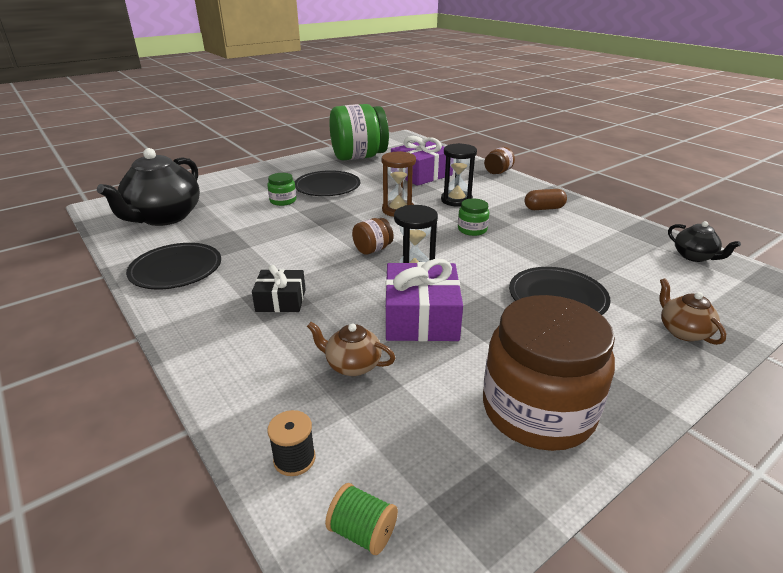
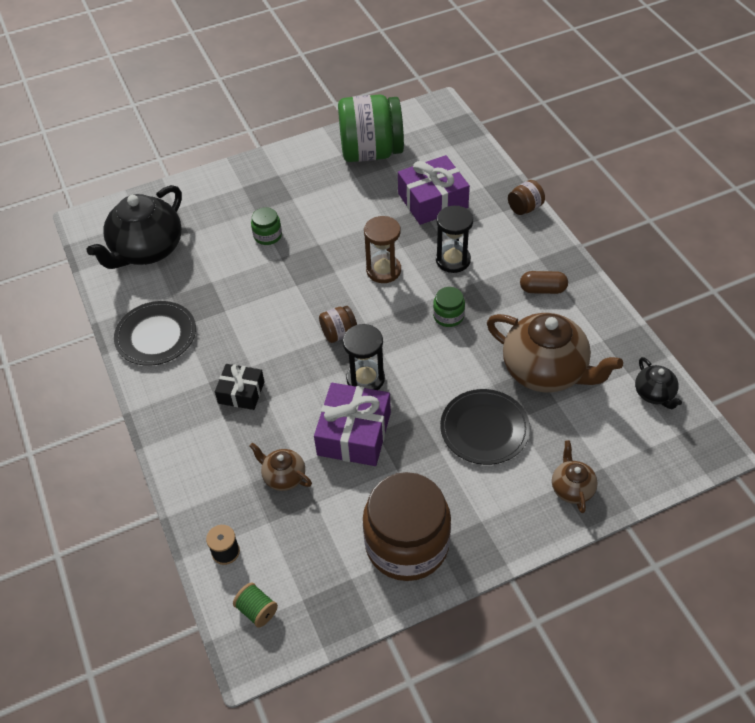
camera: 15 degrees right, 20 degrees up
(327, 187) = (320, 214): black plate -> none
(585, 253) = (545, 371): none -> brown teapot

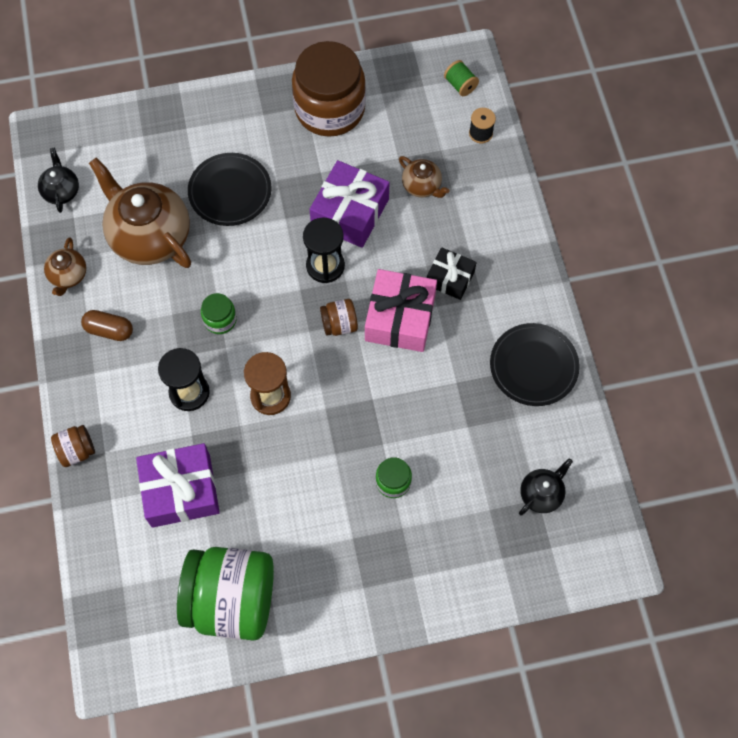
camera: 170 degrees left, 15 degrees up
(147, 250) = (541, 494): black teapot -> black teapot, size x0.48
(284, 349) = (400, 318): none -> pink gift
(572, 488) = (177, 124): brown teapot -> brown teapot (68, 275)

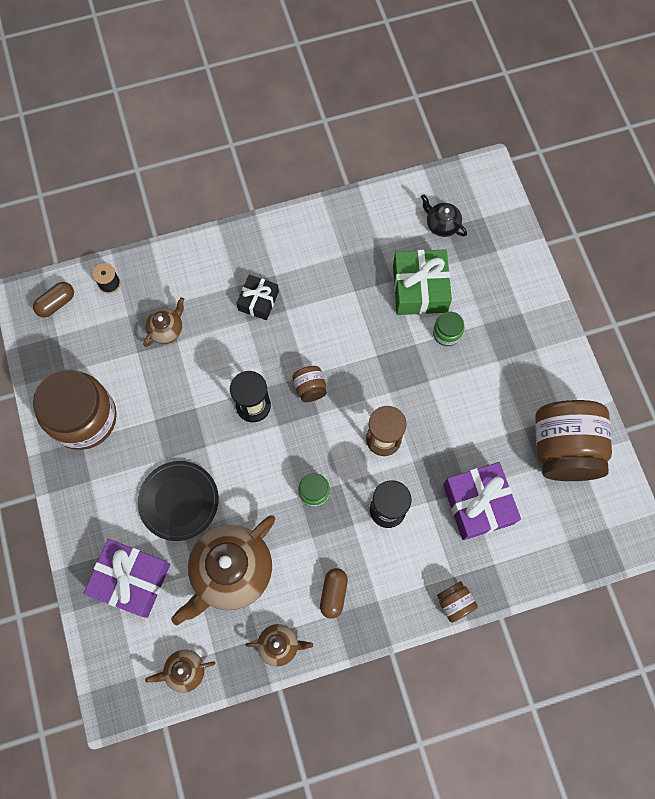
camera: 95 degrees left, 5 degrees up
(61, 191) = (184, 671): black teapot -> brown teapot
(232, 600) = (563, 449): green jar -> brown jar
(350, 212) = (197, 389): purple gift -> purple gift (131, 579)
(400, 318) = (299, 338): pink gift -> none
(454, 457) = (420, 288): none -> green gift
(460, 85) = (56, 303): green spool -> brown capsule
(533, 366) = (334, 233): black plate -> none

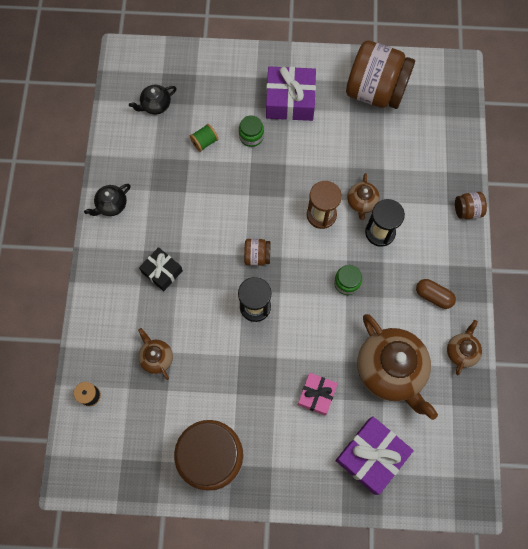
camera: 70 degrees left, 0 degrees up
(56, 303) = (89, 450): brown capsule -> none
(179, 501) = (316, 395): black plate -> pink gift
(184, 671) = (460, 434): brown teapot -> brown teapot (361, 202)
(311, 226) = (111, 205): none -> black teapot
(420, 288) = (204, 142): green gift -> green spool
(478, 504) = (397, 165): purple gift -> purple gift (290, 100)

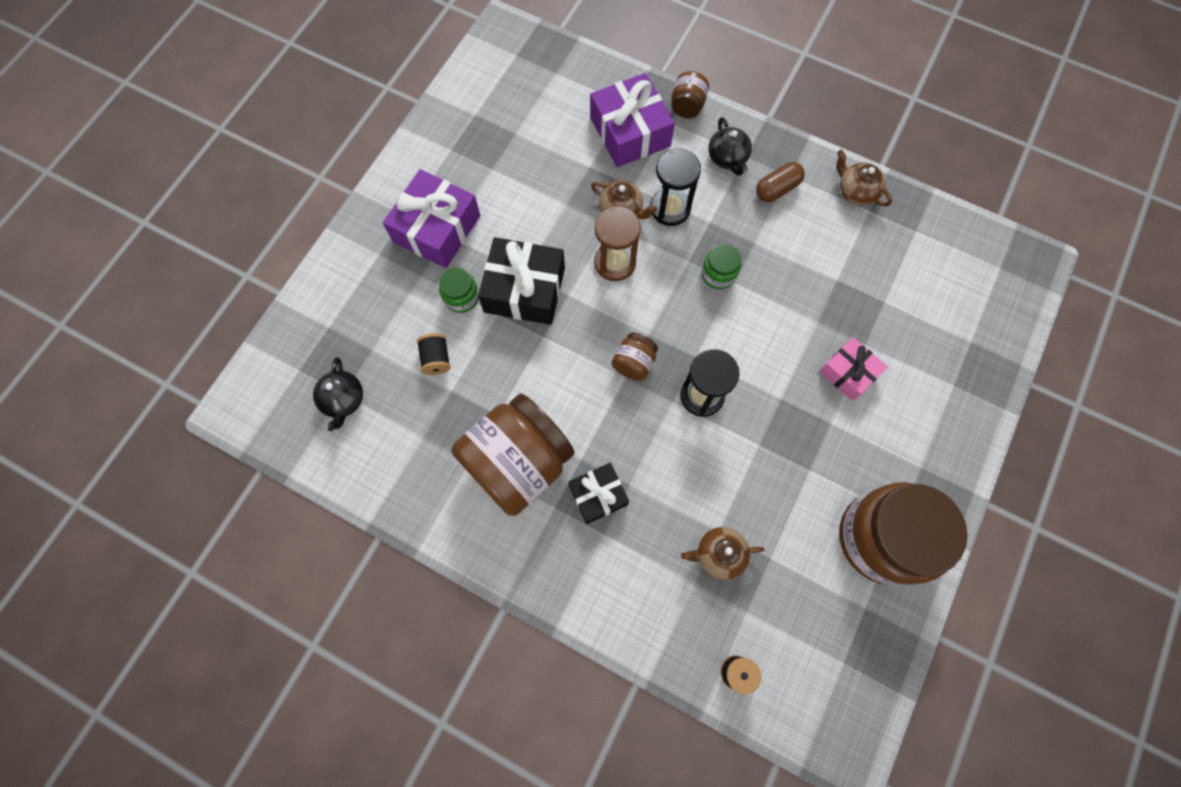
camera: 65 degrees left, 0 degrees up
(111, 205) = (464, 525): black teapot -> black teapot (727, 158)
(204, 142) = (436, 359): green spool -> black spool
(274, 170) = (524, 290): none -> black gift
(371, 456) = (946, 344): purple gift -> purple gift (630, 132)
(375, 91) = (481, 128): brown jar -> brown jar (518, 463)
(390, 370) = (849, 276): brown teapot -> none

